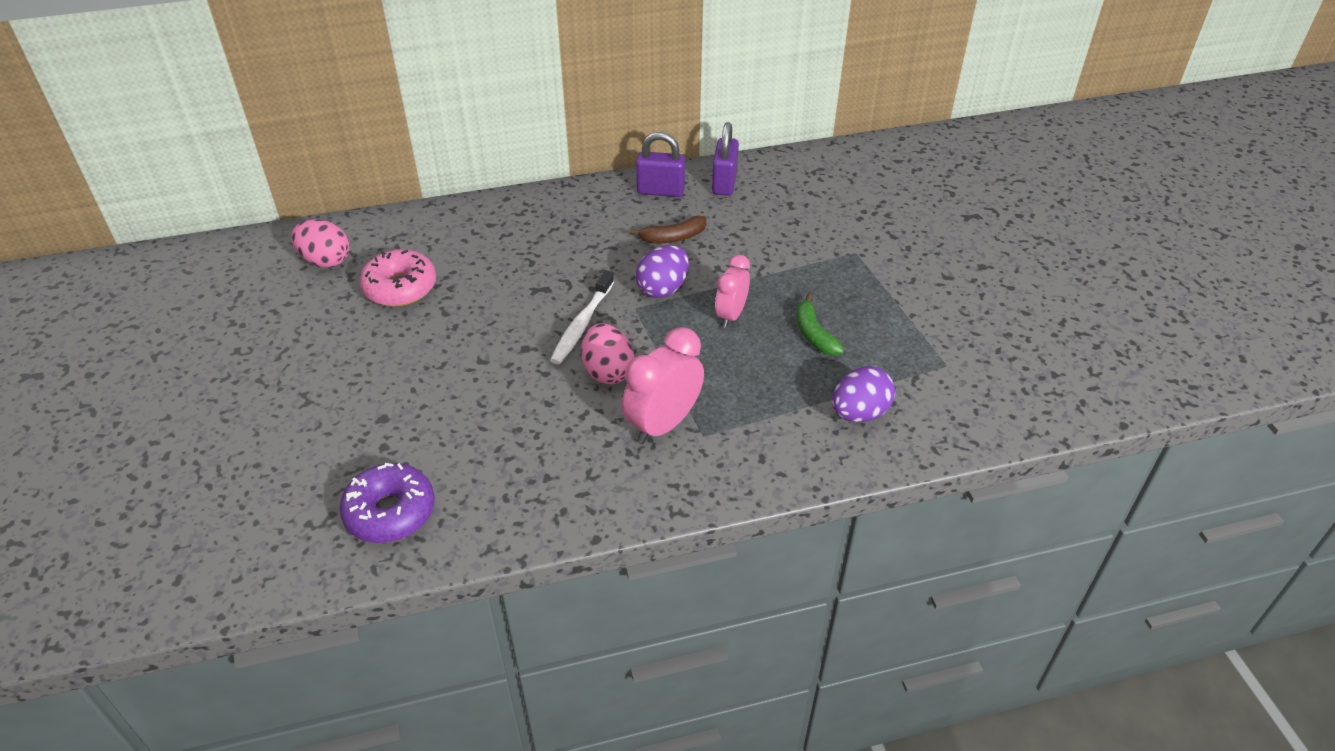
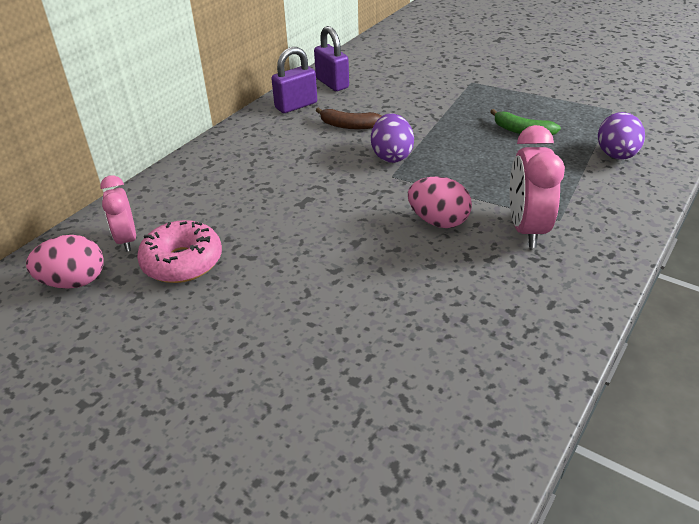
camera: 40 degrees left, 5 degrees down
(390, 512) = (441, 423): purple donut -> none
(582, 324) = (372, 205): white toothbrush -> none
(673, 237) = (349, 126): brown banana -> brown banana turned 75 degrees clockwise
(731, 315) = (459, 147): pink clock -> pink clock (127, 240)

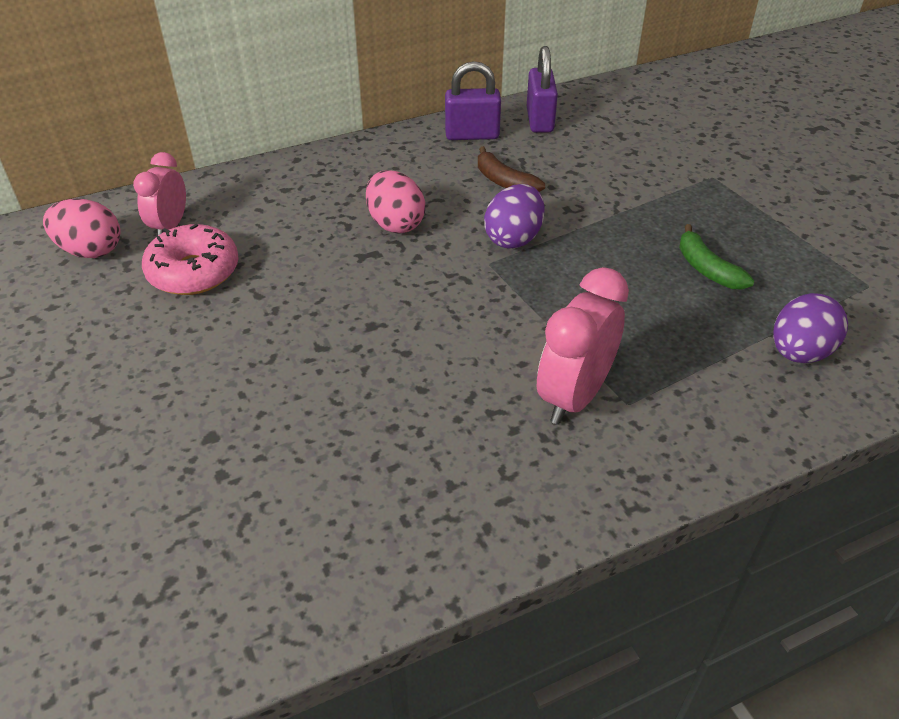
camera: 30 degrees right, 5 degrees up
(438, 221) = (482, 341): pink egg -> pink egg (395, 223)

